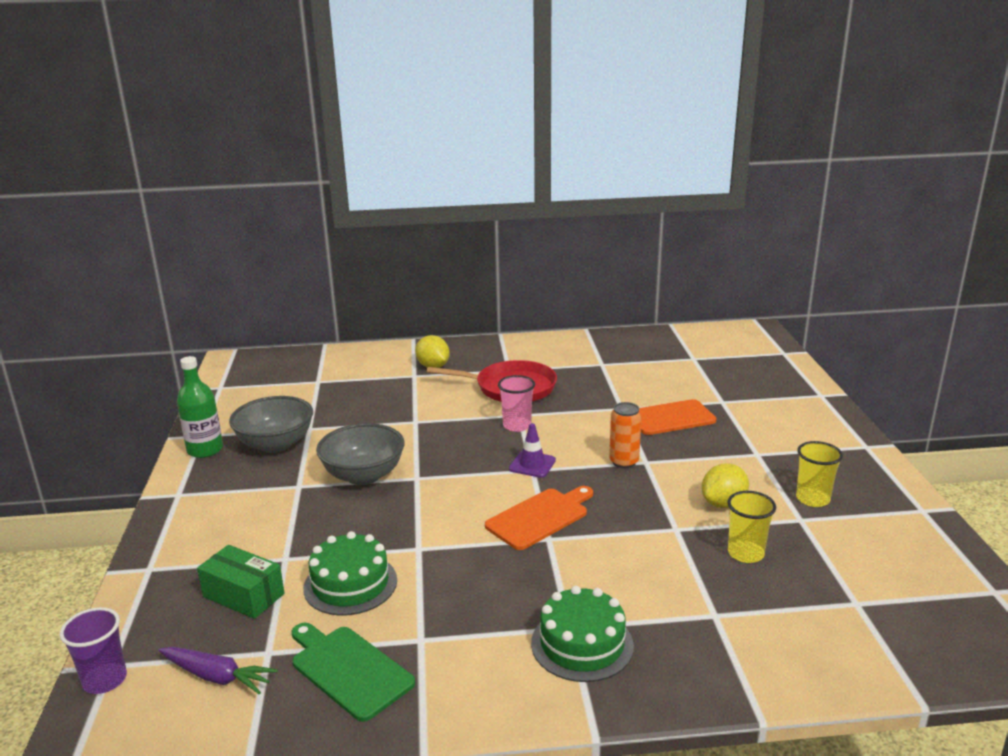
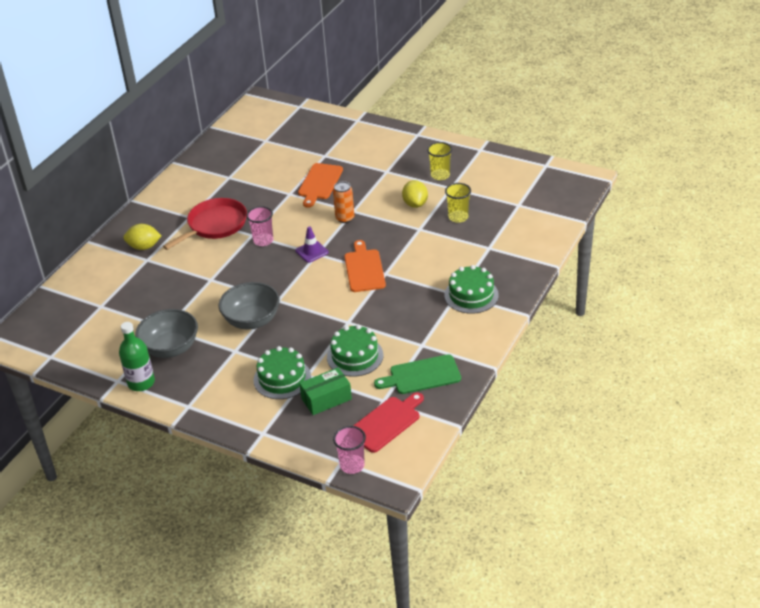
camera: 55 degrees left, 15 degrees up
(105, 680) = (352, 465): purple cup -> pink cup
(217, 677) = (386, 423): purple carrot -> red cutting board
(266, 541) = (282, 378): none -> green cake

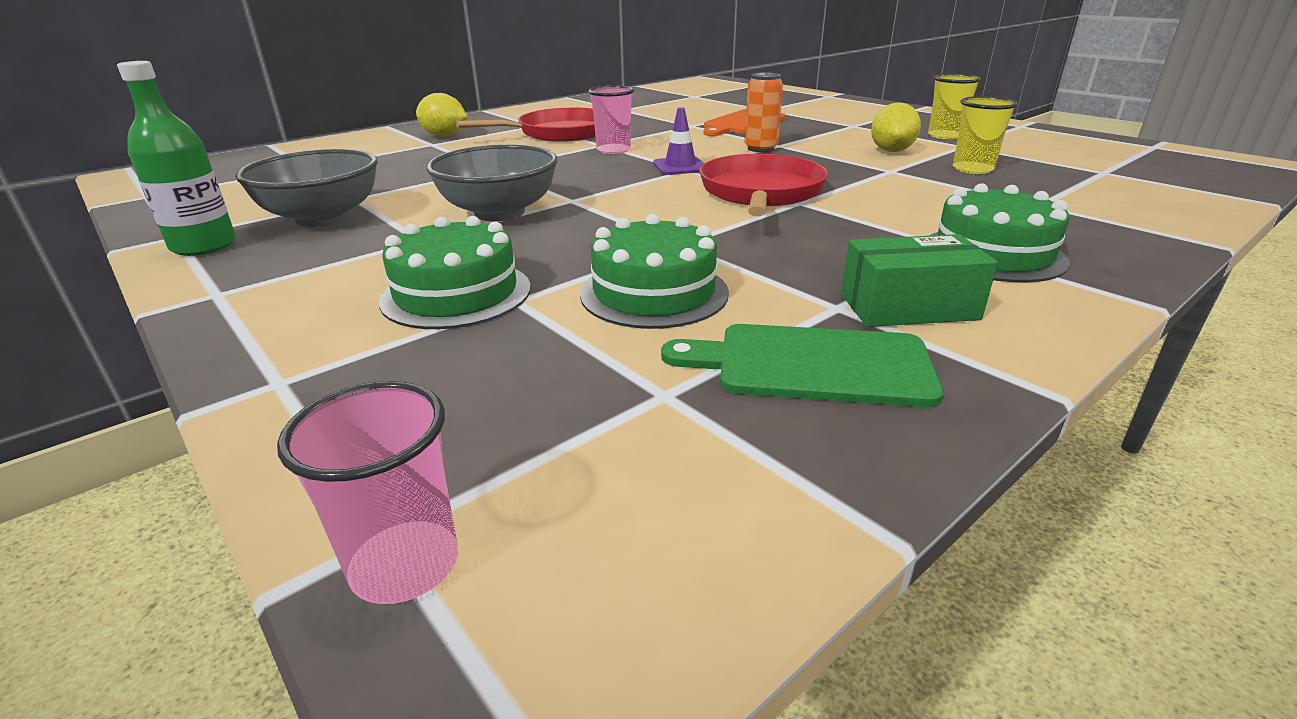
camera: 20 degrees right, 10 degrees down
(326, 399) = (513, 352): green box -> green box (908, 307)
(364, 269) = (761, 192): orange cutting board -> red pan
(386, 423) = (634, 456): red cutting board -> none

